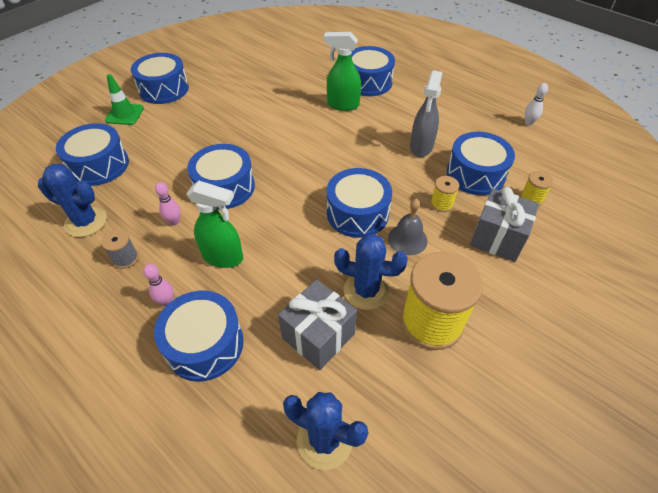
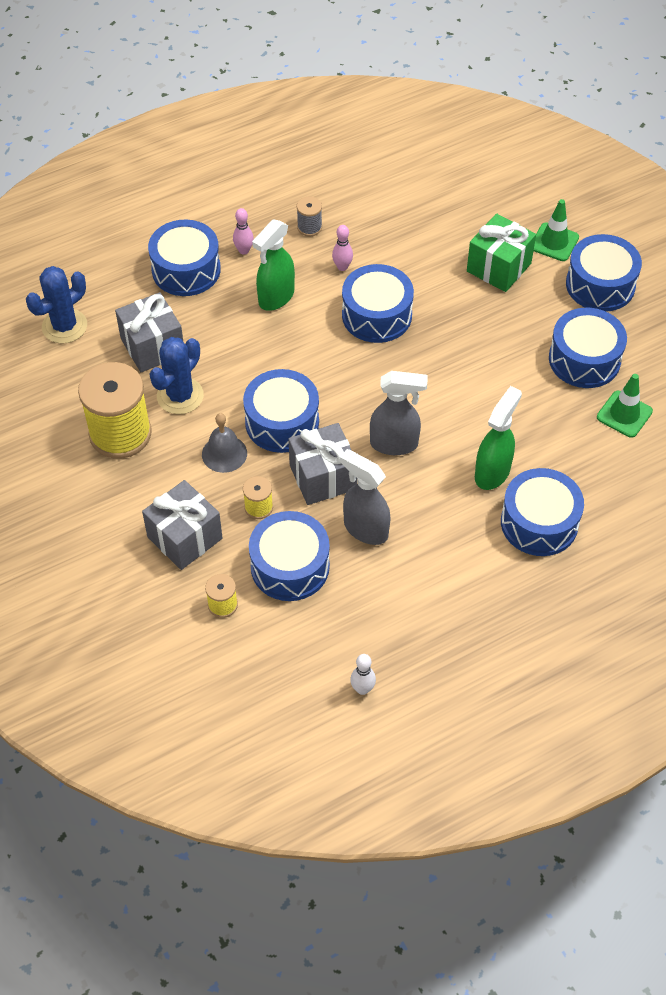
camera: 110 degrees right, 5 degrees up
(86, 222) = (373, 202): blue cactus -> none
(99, 165) = (460, 215): blue drum -> blue drum (584, 359)
(156, 135) = (499, 267): none -> green gift
(271, 66) = (624, 414): none -> green traffic cone
(344, 150) = (394, 444): none -> grey spray bottle
(394, 177) = (323, 477): none -> grey gift

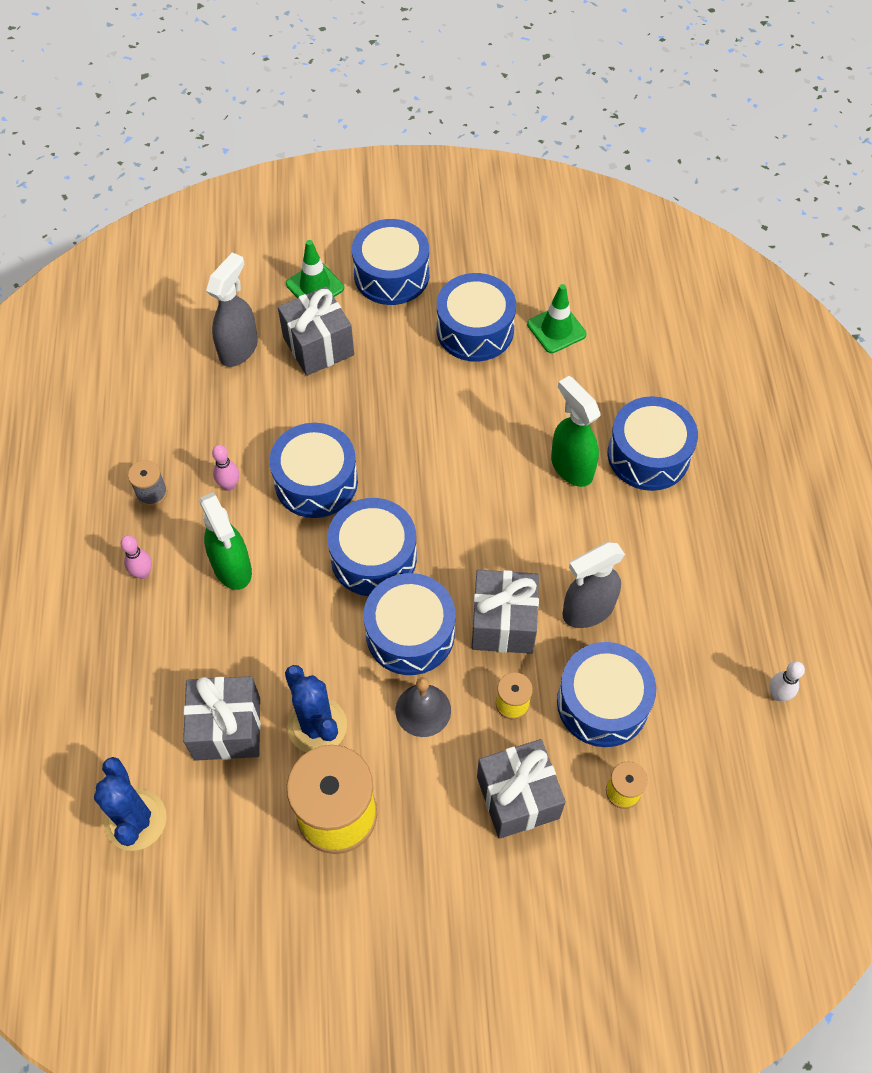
camera: 65 degrees left, 5 degrees up
(186, 270) = (133, 646): blue drum -> blue drum (373, 557)
(394, 444) = (494, 537): grey spray bottle -> grey spray bottle (239, 349)
(499, 267) = (318, 346): green gift -> grey gift

